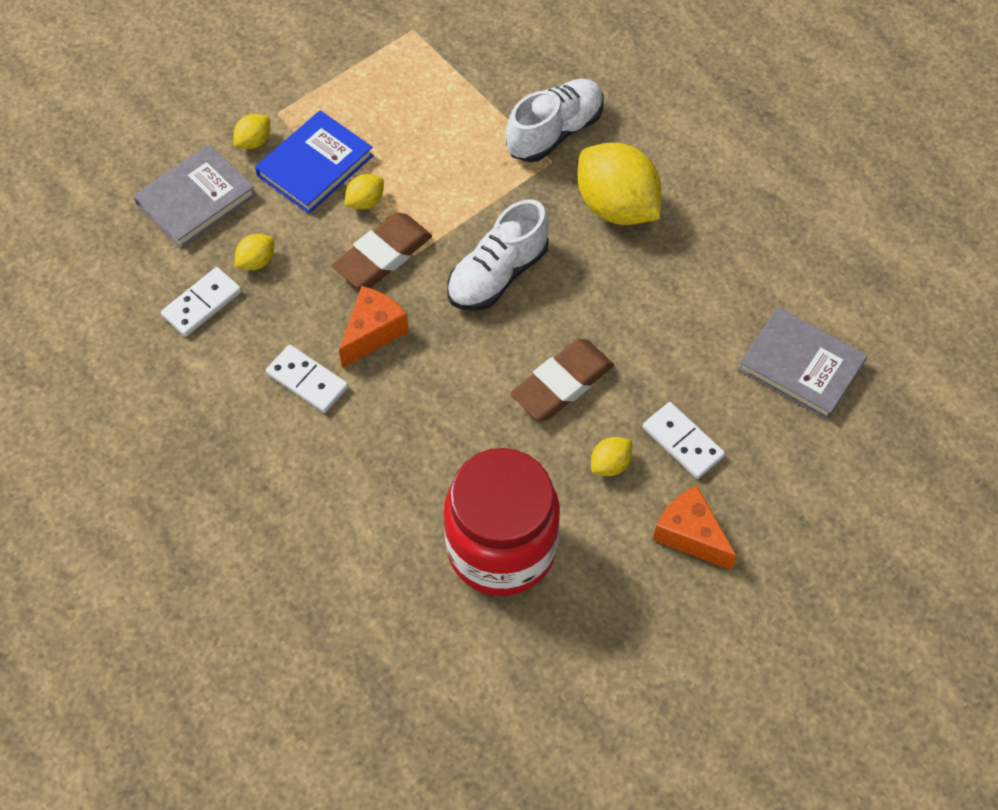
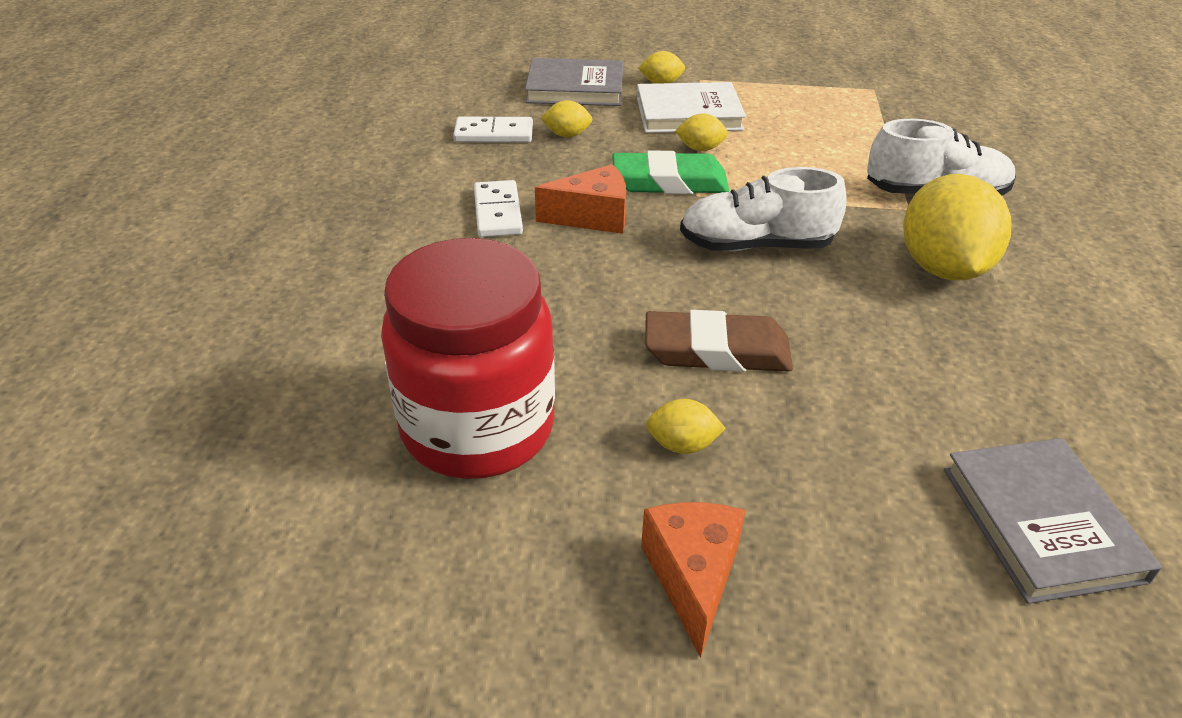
camera: 45 degrees right, 20 degrees down
(315, 166) = (688, 114): blue book -> white book
(383, 255) = (669, 182): brown eraser -> green eraser
(683, 442) = (793, 485): white domino -> none

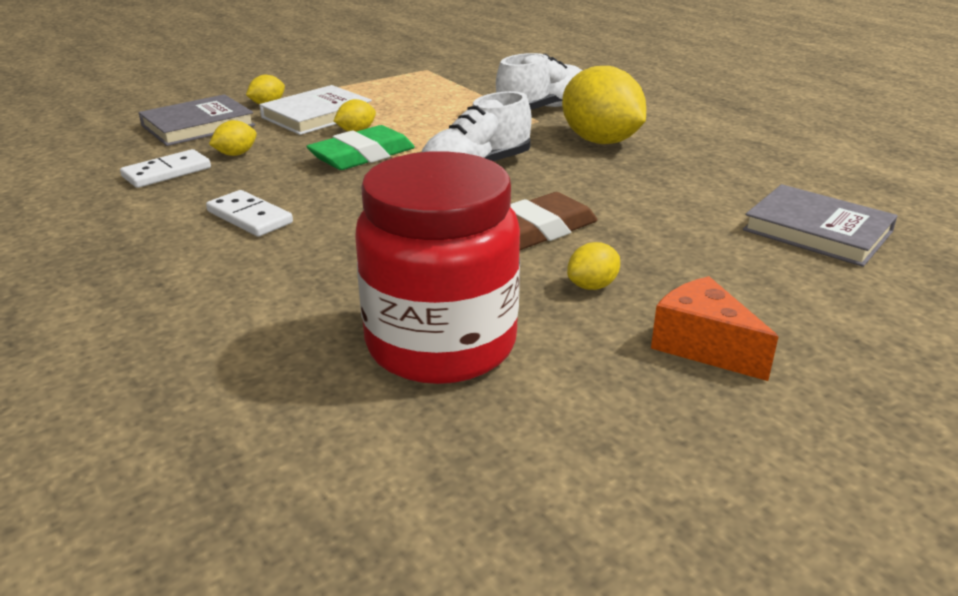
camera: 40 degrees left, 10 degrees down
(592, 217) = (335, 193): orange cheese -> none

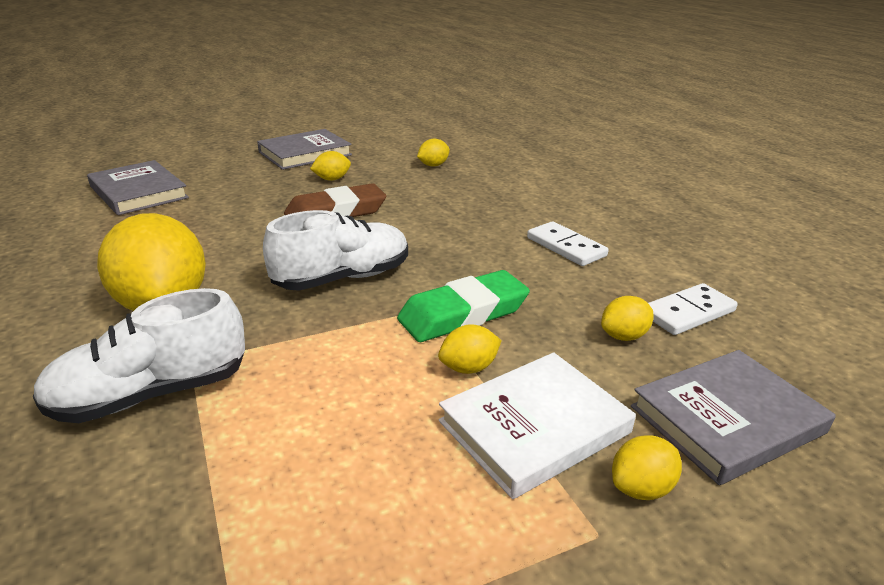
camera: 170 degrees left, 0 degrees up
(441, 345) = (433, 165): red jar -> yellow lemon
(703, 346) = (305, 154): orange cheese -> grey book

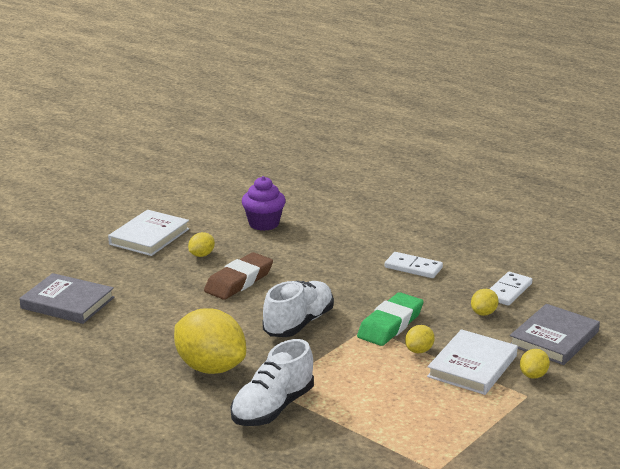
camera: 25 degrees left, 5 degrees down
(305, 154) = (149, 237): grey book -> white book
(433, 165) = (264, 224): yellow lemon -> purple cupcake

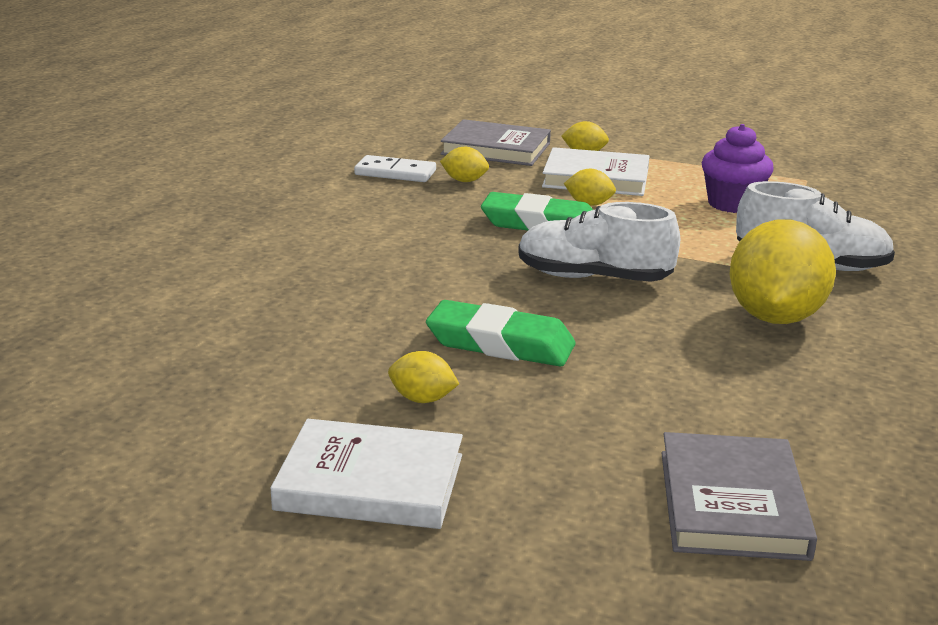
camera: 110 degrees left, 0 degrees up
(239, 281) = (500, 344): brown eraser -> green eraser
(264, 224) = (248, 362): purple cupcake -> purple cupcake (732, 204)
(413, 267) = (361, 226): white domino -> none

